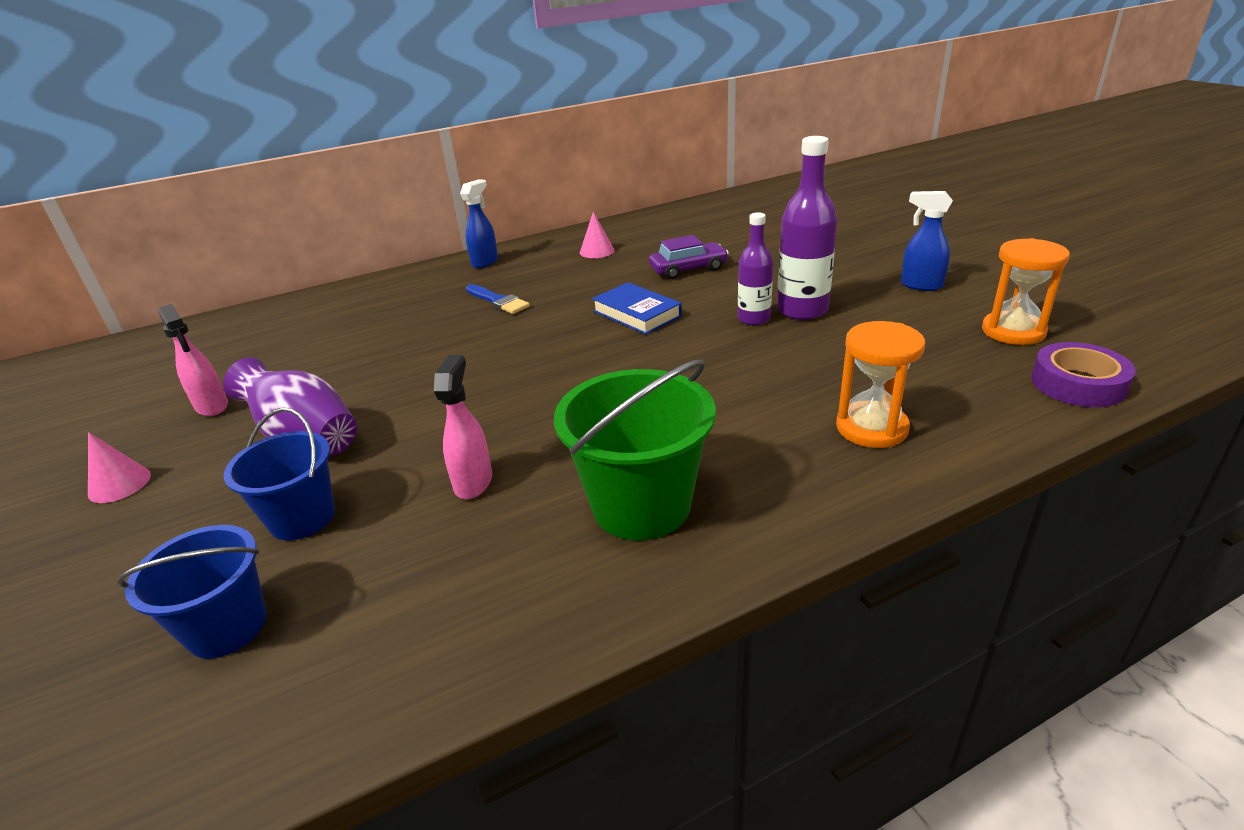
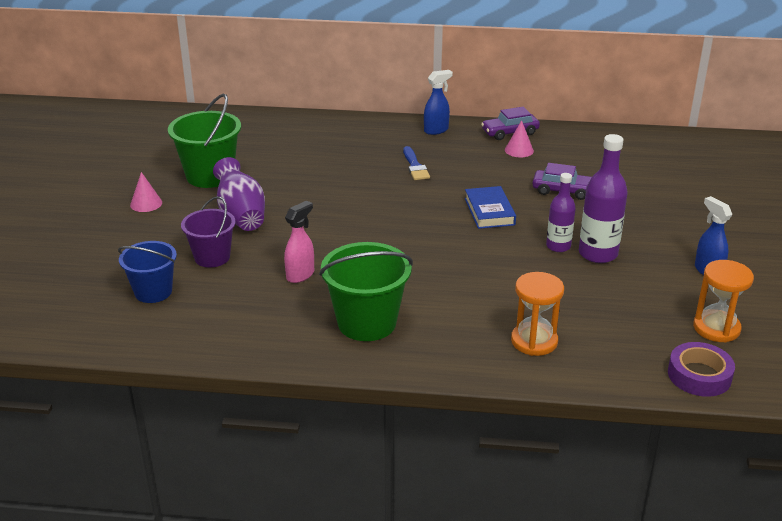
camera: 30 degrees right, 0 degrees up
(212, 407) = (210, 176): pink spray bottle -> green bucket
(302, 518) = (212, 257): blue bucket -> purple bucket
(568, 240) = (510, 132): none -> purple car

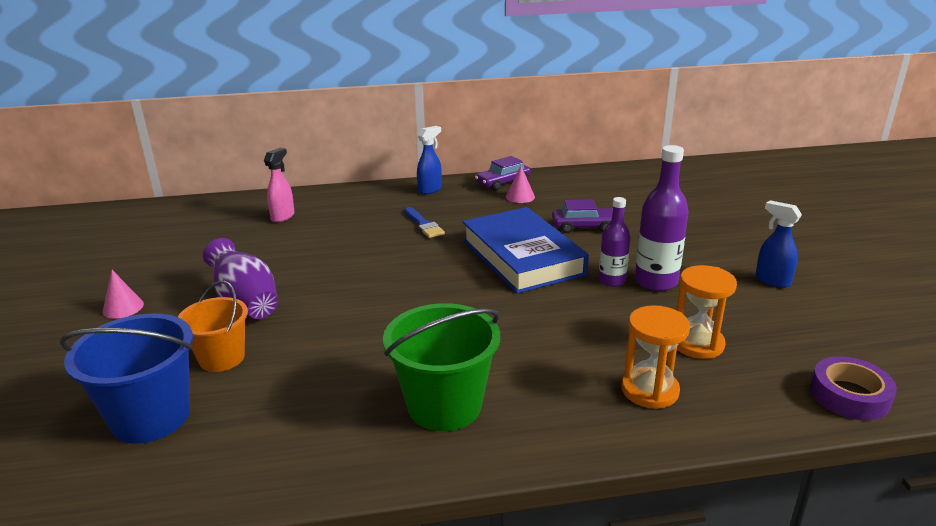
camera: 15 degrees left, 5 degrees down
(153, 292) = (151, 417): blue bucket -> blue bucket, size x1.52
(210, 176) = (197, 266): green bucket -> none
(212, 257) = (222, 358): purple bucket -> orange bucket
(300, 275) = (340, 360): pink spray bottle -> pink spray bottle (283, 216)
(489, 211) = (522, 257): blue book -> blue book, size x1.88
(716, 328) = (825, 338): orange hourglass -> orange hourglass (697, 344)

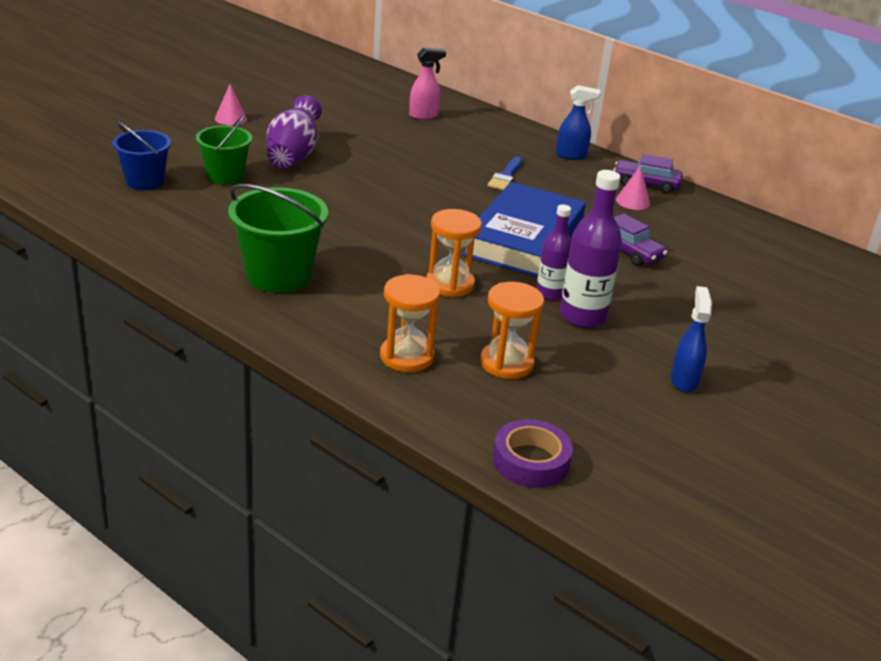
camera: 45 degrees right, 5 degrees up
(151, 417) = (145, 181): blue bucket -> blue bucket, size x0.66
(222, 358) = (225, 176): orange bucket -> green bucket
(555, 318) = (450, 284): none -> orange hourglass

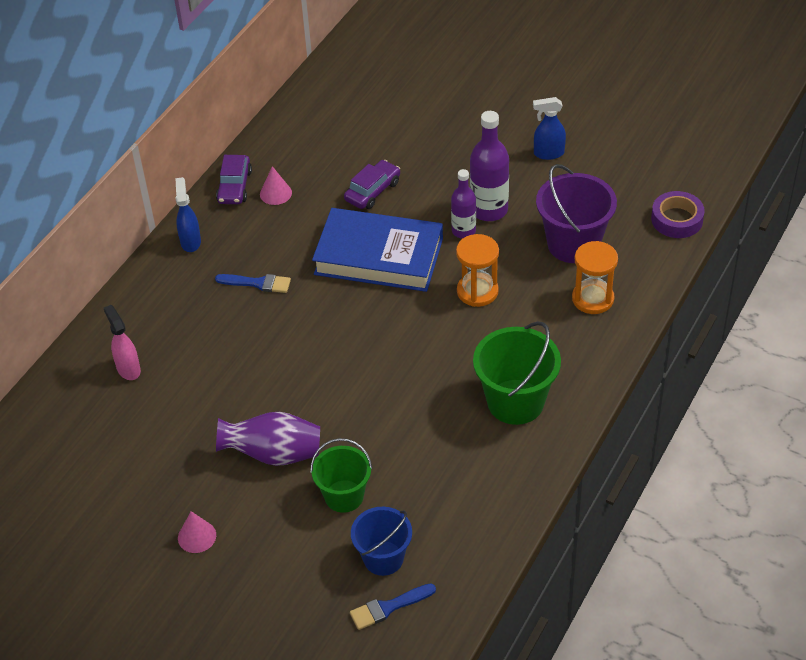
camera: 95 degrees left, 15 degrees up
(93, 175) = (389, 607): none -> blue brush
(506, 363) = (573, 244): orange hourglass -> purple bucket

